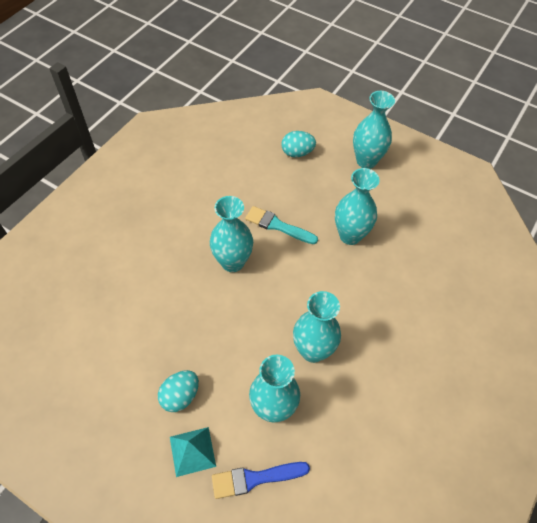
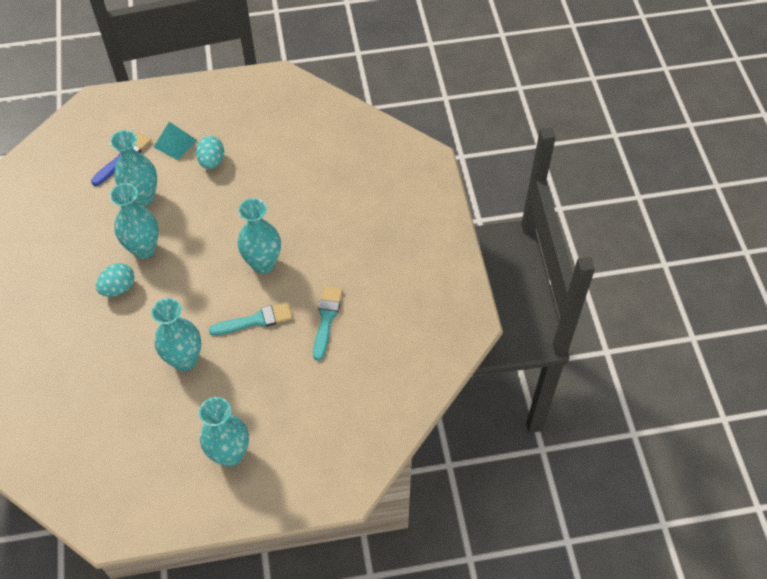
camera: 140 degrees right, 0 degrees up
(230, 191) = (326, 319): none -> turquoise brush
(297, 153) = (306, 408): turquoise egg -> turquoise egg (118, 288)

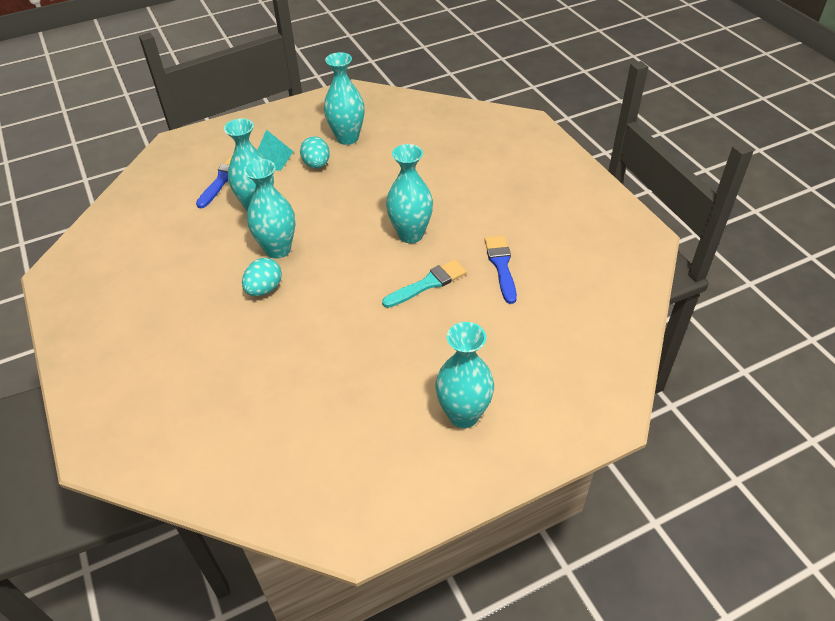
camera: 15 degrees left, 10 degrees down
(185, 360) = (368, 337): turquoise vase -> turquoise vase (347, 138)
(326, 319) = (501, 266): turquoise brush -> blue brush

